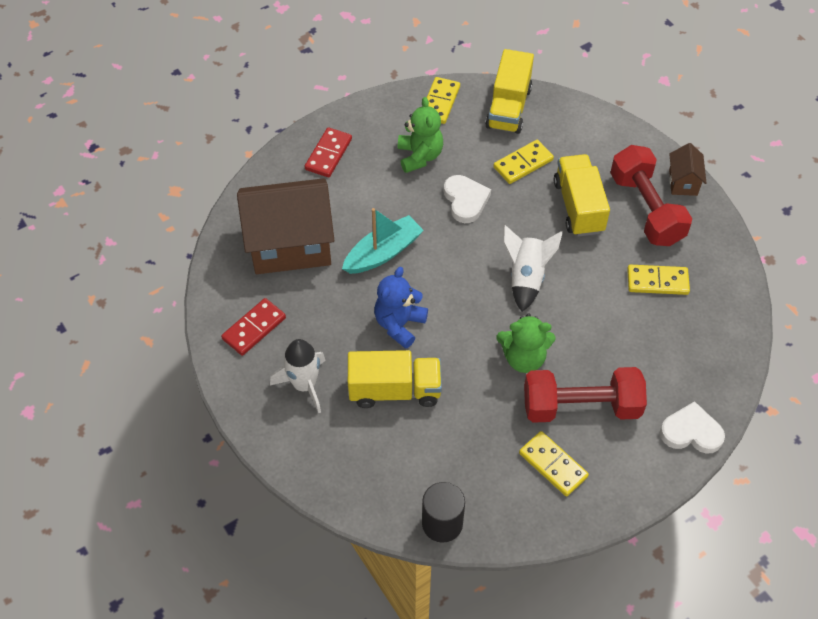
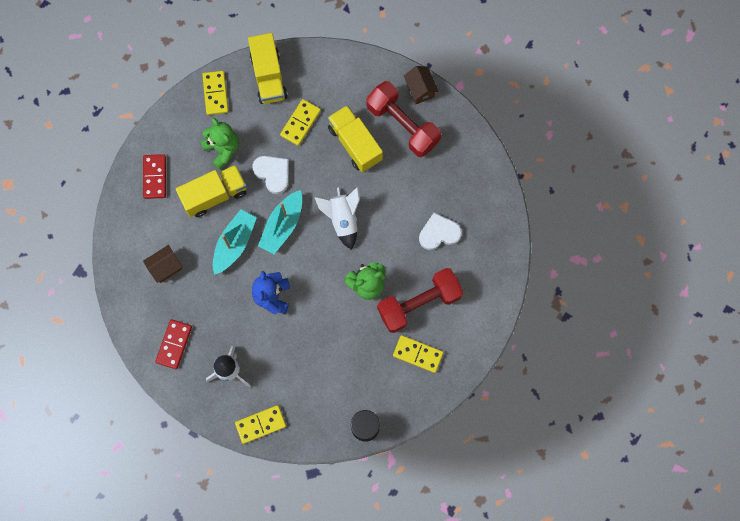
camera: 25 degrees left, 20 degrees up
(290, 245) = (166, 267): brown house -> brown house, size x0.45
(394, 390) = (292, 347): yellow truck -> yellow truck (215, 195)
(450, 256) = (282, 225): none -> turquoise boat
(657, 281) = (433, 183): yellow domino -> yellow domino (260, 424)
(691, 432) = (496, 290): white heart -> white heart (439, 233)

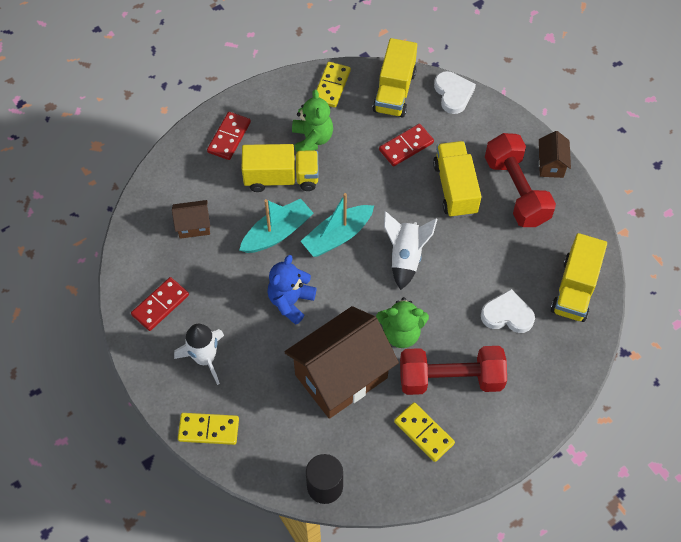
camera: 25 degrees right, 15 degrees down
(273, 174) = (353, 182): white heart -> white heart (453, 94)
(300, 123) = (406, 146): yellow domino -> red domino
(338, 338) = (341, 376): none -> brown house
(480, 189) = (575, 289): none -> yellow truck

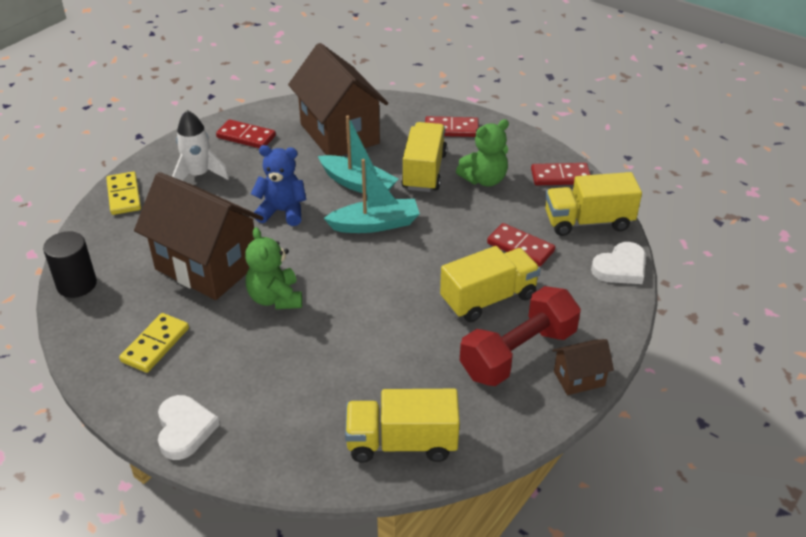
camera: 70 degrees right, 20 degrees down
(193, 226) = (339, 134): brown house -> brown house, size x2.22
(281, 178) = (424, 171): yellow truck -> yellow truck turned 150 degrees counterclockwise
(331, 86) = (560, 176): yellow domino -> red domino
(337, 236) = (375, 224): turquoise boat -> turquoise boat turned 135 degrees clockwise
(406, 256) = (375, 280): white rocket -> none
(450, 378) = (231, 352): red dumbbell -> none
(507, 314) = (335, 383): white heart -> white heart (184, 429)

